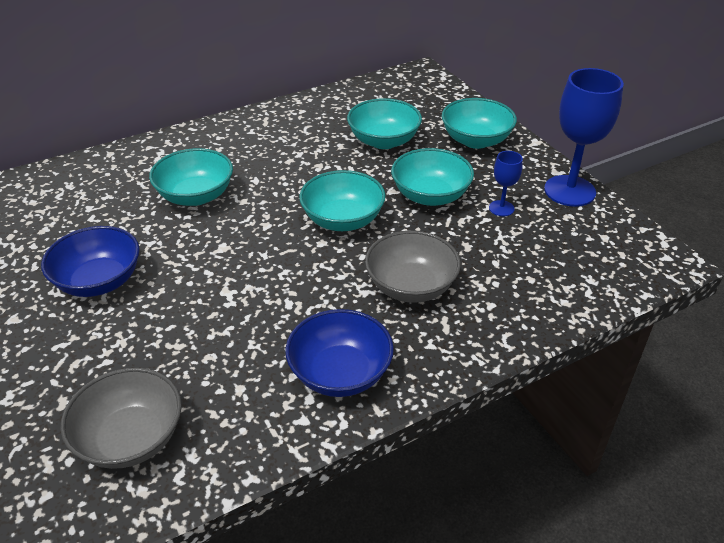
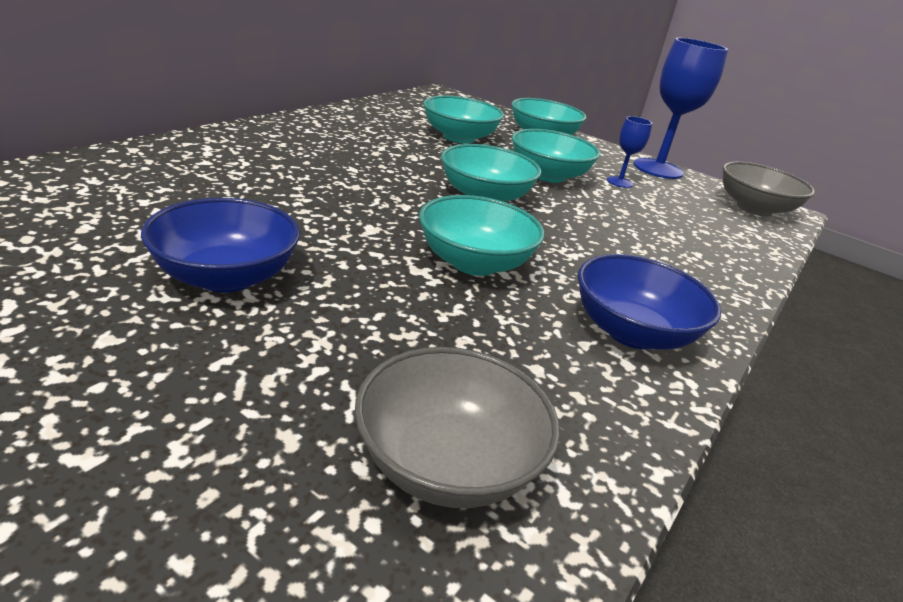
camera: 30 degrees left, 10 degrees down
(196, 196) = (291, 184): turquoise bowl -> turquoise bowl (474, 263)
(411, 286) = (612, 246): grey bowl -> grey bowl (754, 208)

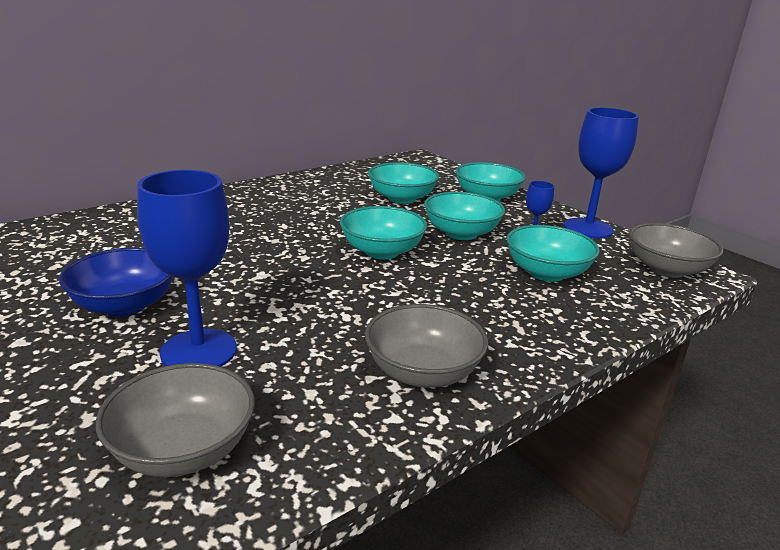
camera: 20 degrees right, 5 degrees down
(368, 329) = (199, 351): none -> blue goblet
(474, 263) = (326, 306): turquoise bowl -> turquoise bowl (546, 273)
(632, 332) = (423, 372): blue bowl -> grey bowl

